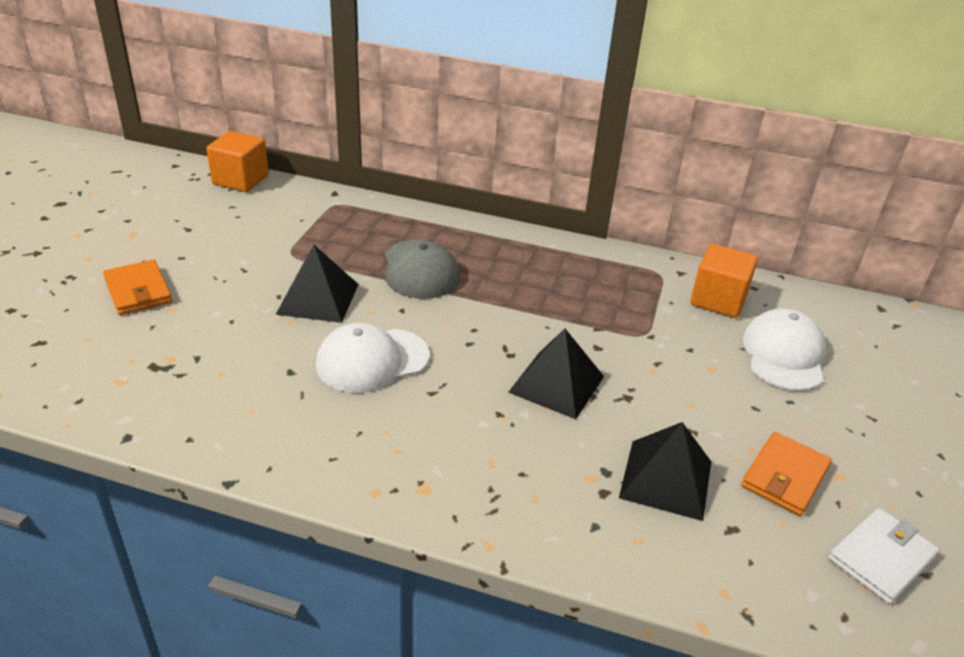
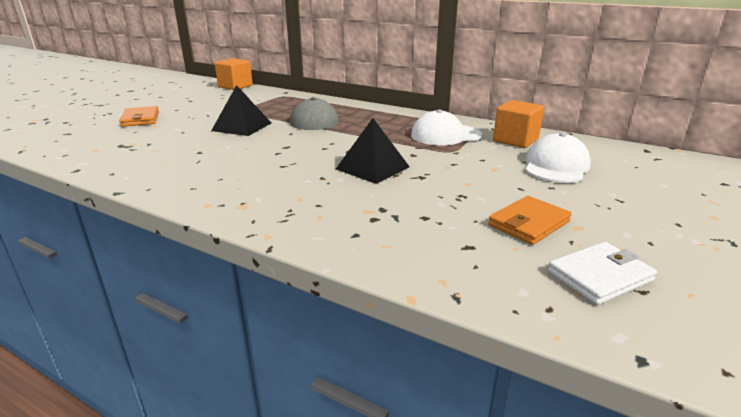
camera: 15 degrees right, 10 degrees down
(372, 360) = (254, 151): white cap -> white cap (445, 135)
(666, 479) = (427, 216): black pyramid -> none

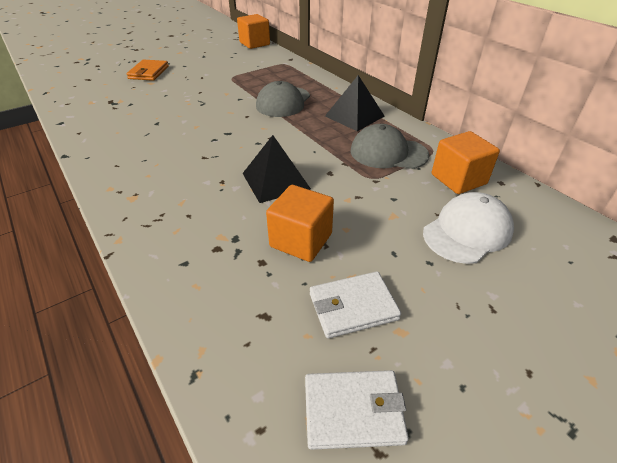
camera: 25 degrees right, 15 degrees up
(242, 126) = (215, 98): black pyramid -> black pyramid (354, 116)
(441, 197) = (301, 240): none -> orange cube
(445, 135) = (388, 153): white cap -> grey cap
(528, 223) = (353, 306): orange wallet -> white wallet

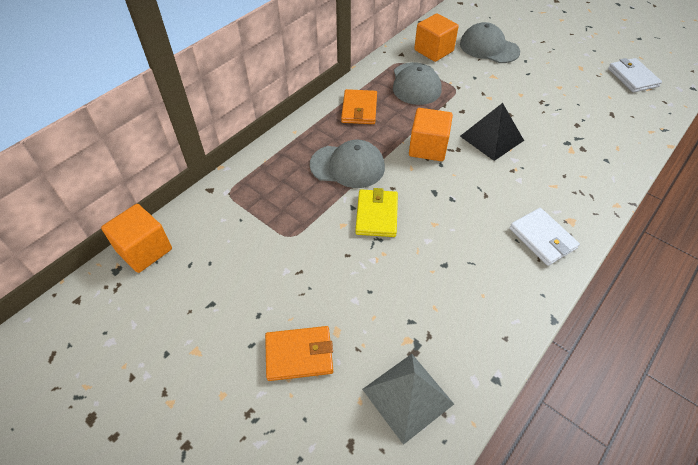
camera: 105 degrees left, 10 degrees up
(89, 95) = (408, 396): none -> grey pyramid
(224, 106) = (376, 215): none -> yellow wallet
(301, 240) = (546, 111): orange cube -> orange cube (428, 147)
(353, 306) = (579, 84): white wallet -> white wallet (542, 238)
(354, 116) = (359, 109): black pyramid -> orange wallet
(467, 231) = (489, 48): white cap -> grey cap

